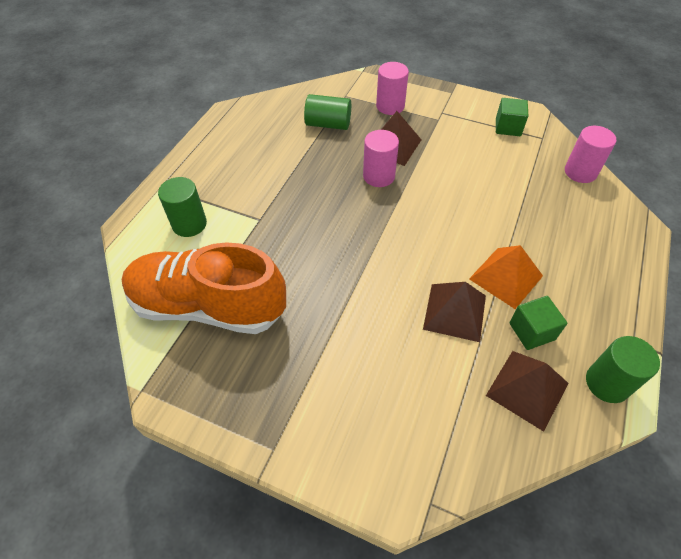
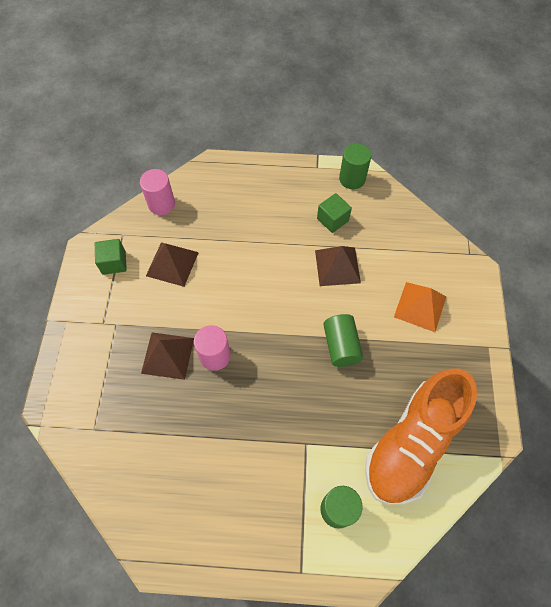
camera: 110 degrees left, 10 degrees up
(208, 306) = (412, 443): orange shoe -> orange shoe turned 45 degrees clockwise
(328, 124) = (150, 430): green cylinder -> green cylinder (341, 346)
(390, 106) = (103, 375): pink cylinder -> none
(506, 277) = (293, 240): orange pyramid -> orange pyramid (420, 306)
(527, 389) = (376, 217): brown pyramid -> brown pyramid (172, 264)

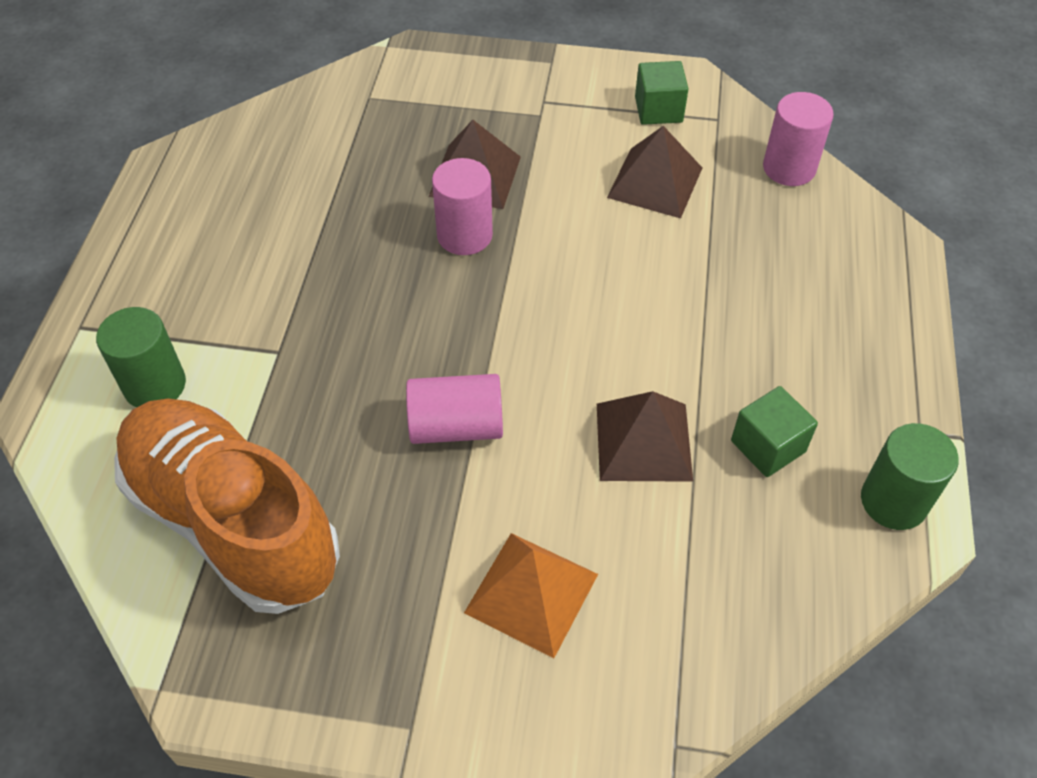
camera: 95 degrees right, 10 degrees down
(341, 346) = (456, 426): green cylinder -> pink cylinder

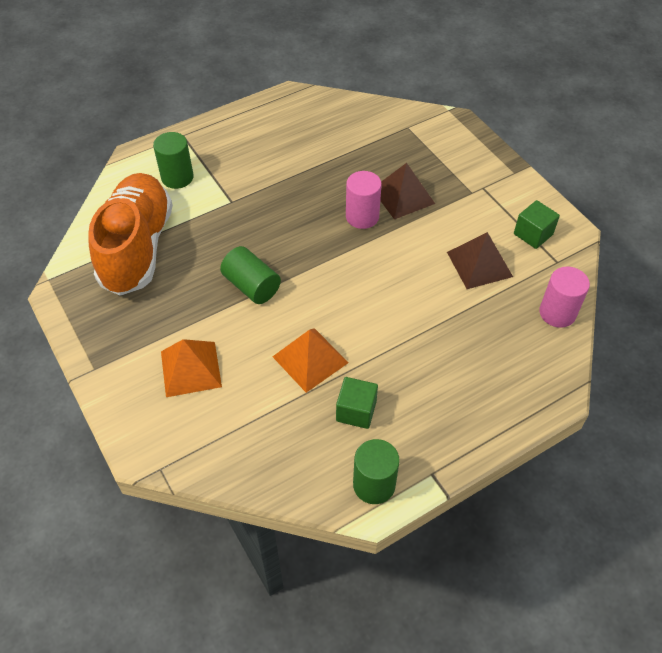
camera: 50 degrees right, 0 degrees up
(456, 426) = (252, 286): pink cylinder -> green cylinder
(643, 441) = (310, 359): brown pyramid -> orange pyramid

